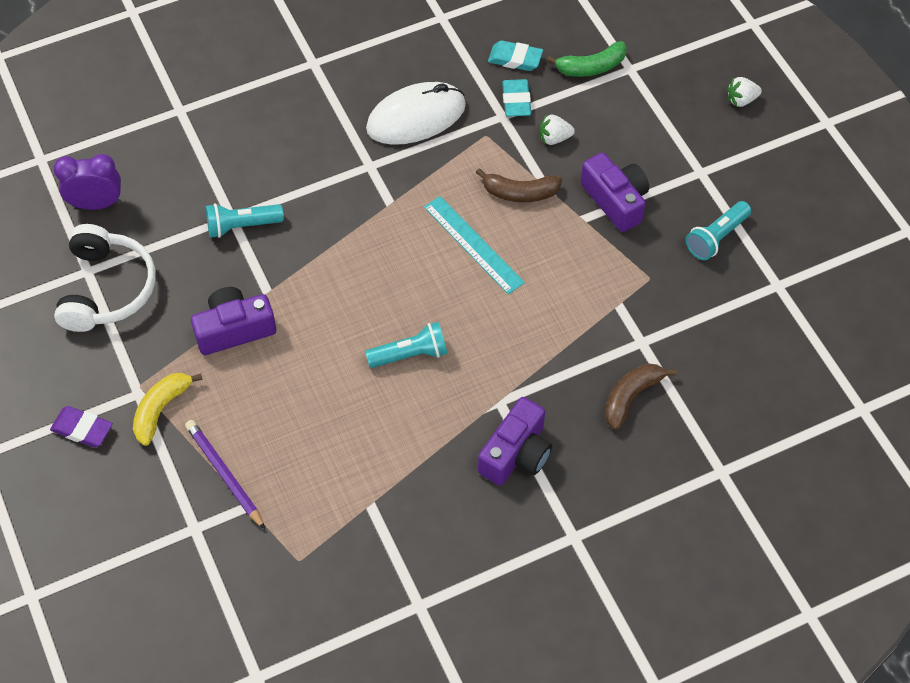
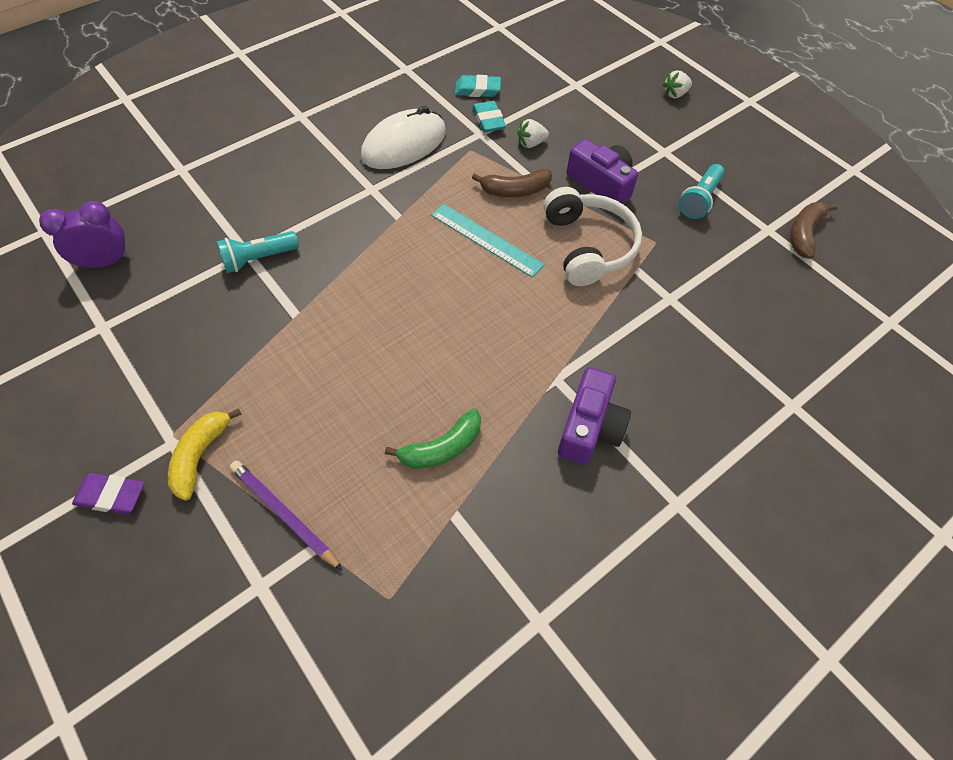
camera: 15 degrees left, 0 degrees up
(106, 289) = (125, 341): white headphones -> white headphones (588, 246)
(234, 329) = (268, 357): purple camera -> none
(410, 354) = (454, 349): turquoise flashlight -> none
(591, 67) = (543, 87): green banana -> green banana (442, 448)
(631, 397) = (680, 350): brown banana -> brown banana (804, 234)

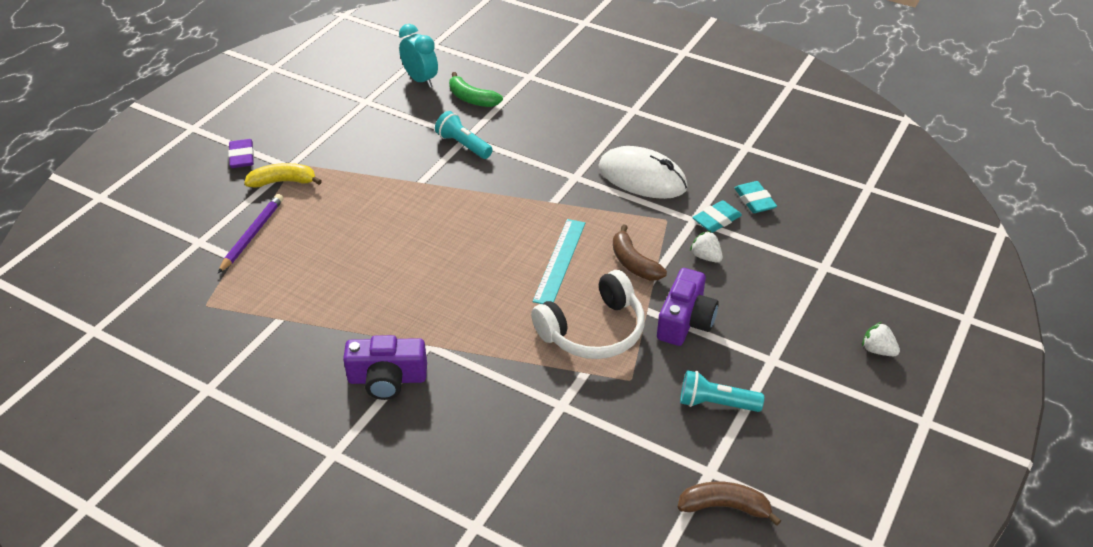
camera: 70 degrees right, 15 degrees down
(106, 262) = (420, 80): purple clock -> turquoise clock
(442, 448) = (334, 296): green banana -> green banana (472, 99)

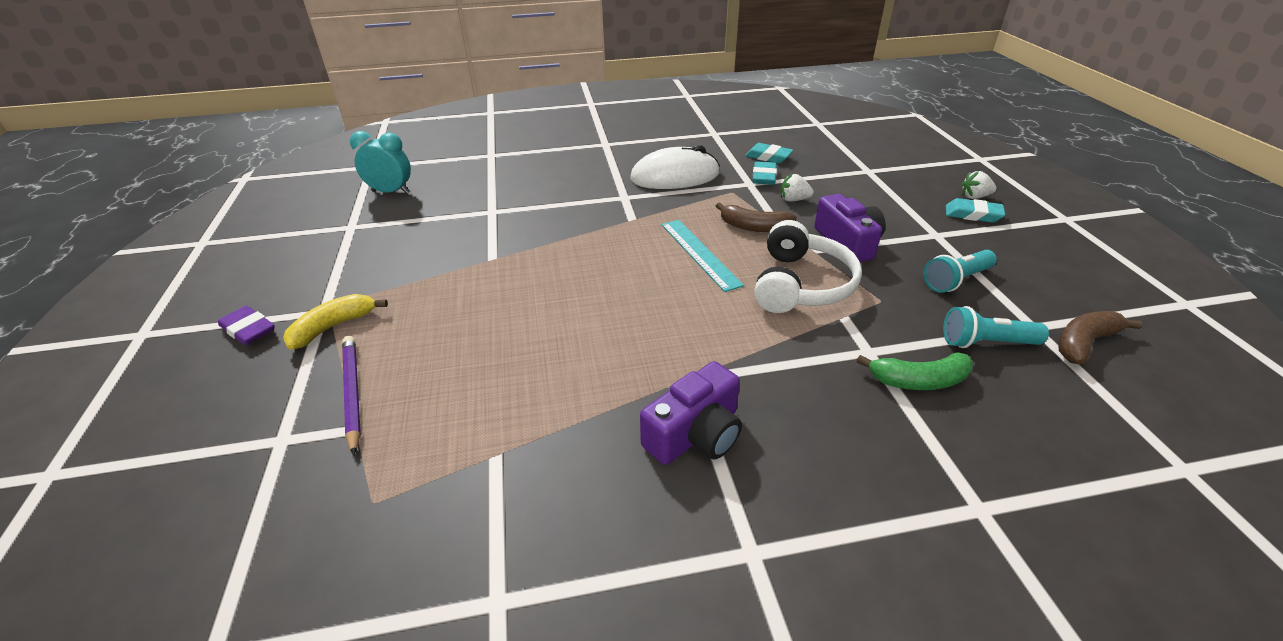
camera: 40 degrees left, 5 degrees down
(463, 145) = (497, 217): turquoise flashlight -> turquoise flashlight (986, 343)
(472, 99) = (460, 186): green banana -> green banana (918, 381)
(841, 364) = (973, 214): none -> turquoise eraser

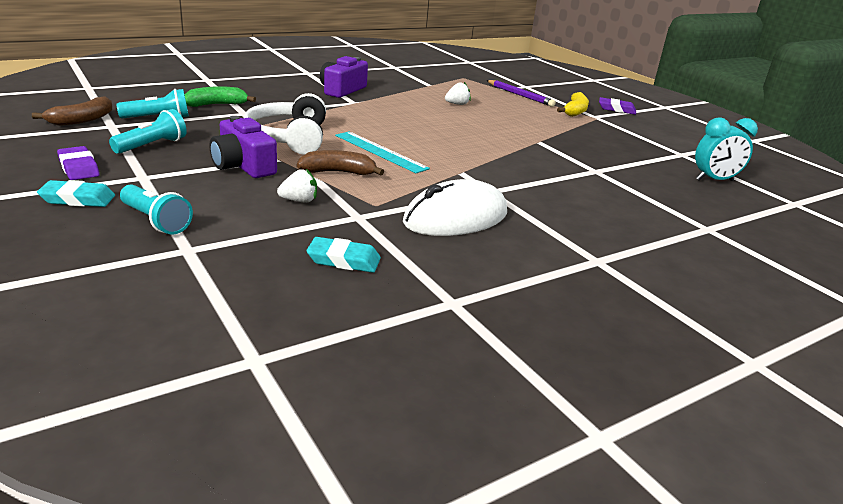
camera: 155 degrees right, 10 degrees down
(764, 177) = (342, 226): turquoise eraser -> none
(899, 191) = (156, 221): none -> turquoise flashlight
(974, 197) = (51, 221): white strawberry -> white strawberry (457, 104)
(1004, 250) = (79, 168): none -> purple eraser

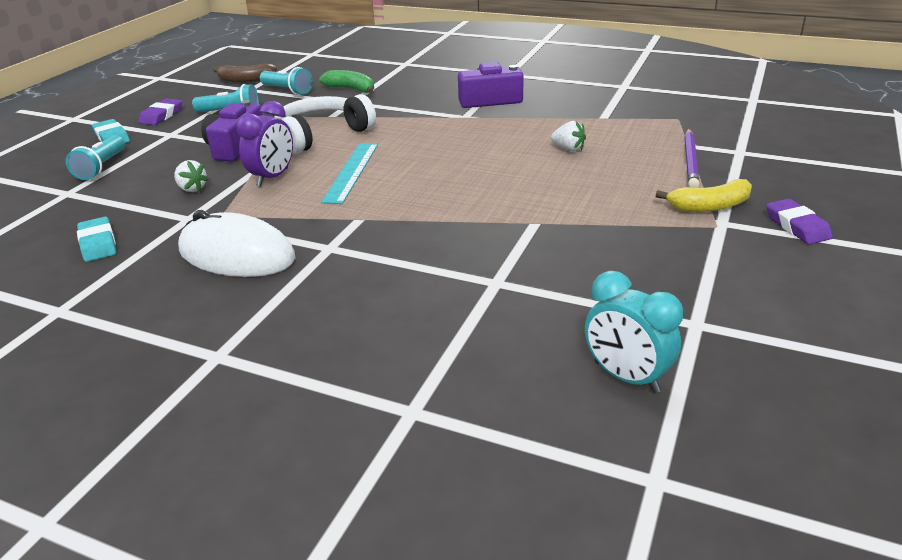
camera: 60 degrees right, 5 degrees up
(338, 172) = (273, 177): brown banana -> purple clock

